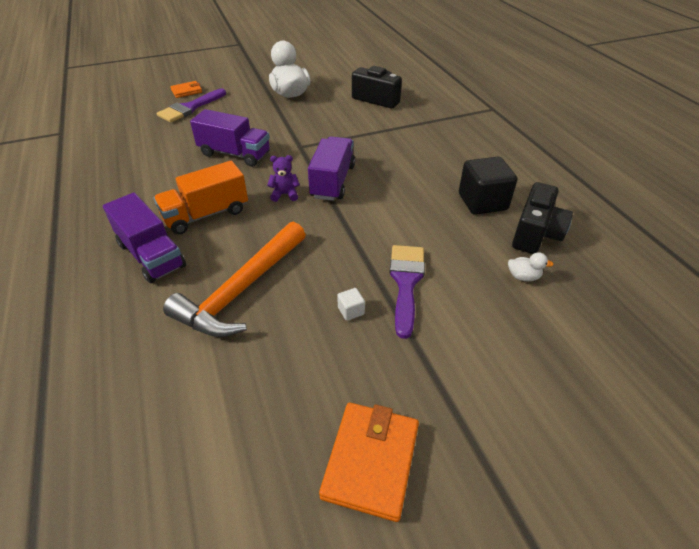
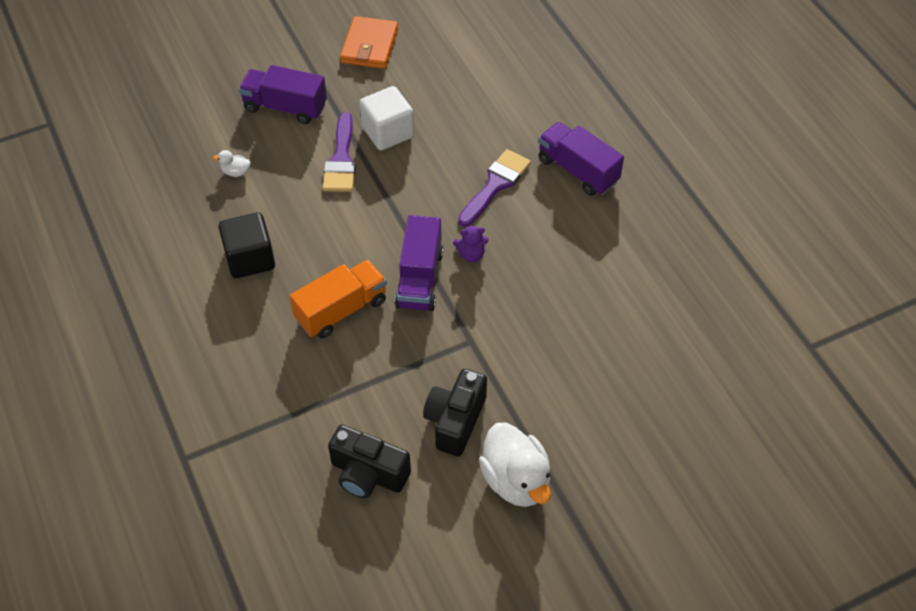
camera: 175 degrees right, 10 degrees up
(186, 91) = (692, 475): orange wallet -> none
(190, 108) = (662, 423): purple brush -> purple brush (495, 185)
(206, 214) = (547, 221): orange truck -> orange truck (341, 310)
(235, 154) = (552, 320): purple truck -> purple truck (285, 107)
(242, 290) = (482, 144): orange hammer -> none
(351, 311) = (388, 132): white cube -> white cube, size x2.35
(535, 234) = (207, 220): black camera -> black camera (455, 421)

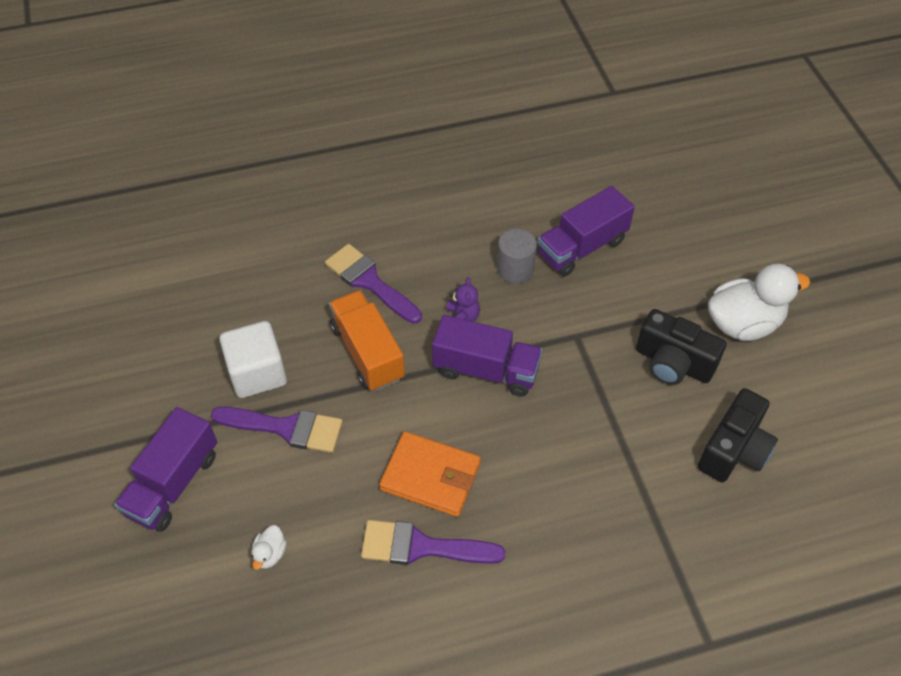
camera: 80 degrees left, 0 degrees up
(250, 259) = (421, 547): black cube -> purple brush
(341, 310) = (516, 452): orange truck -> orange truck (367, 352)
(369, 46) = (101, 375): orange wallet -> orange wallet (430, 476)
(536, 286) = (515, 269): none -> grey cylinder
(577, 171) = (369, 209): purple truck -> purple truck (582, 247)

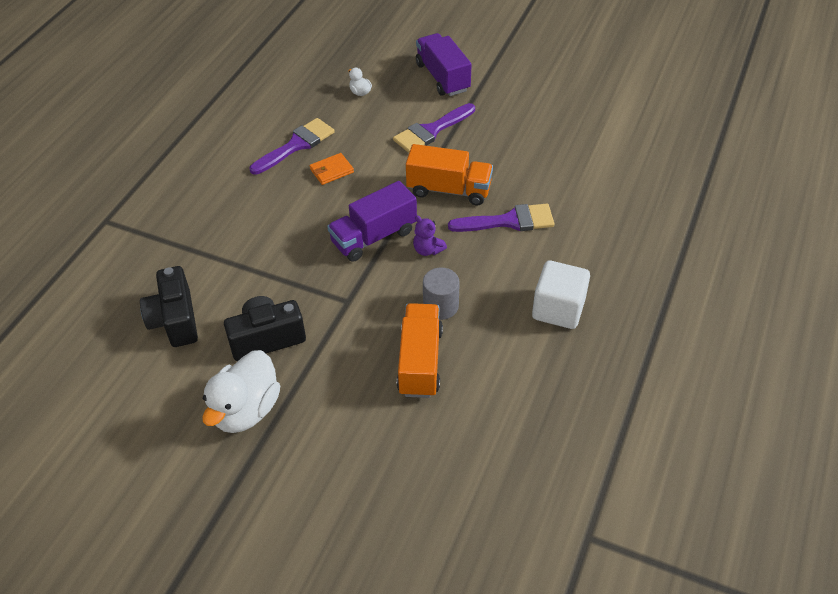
camera: 130 degrees right, 5 degrees down
(257, 373) = (484, 136): white cube -> white cube (558, 309)
(430, 476) = (331, 171): orange wallet -> orange wallet, size x0.59
(582, 247) = (420, 362): purple truck -> orange truck

